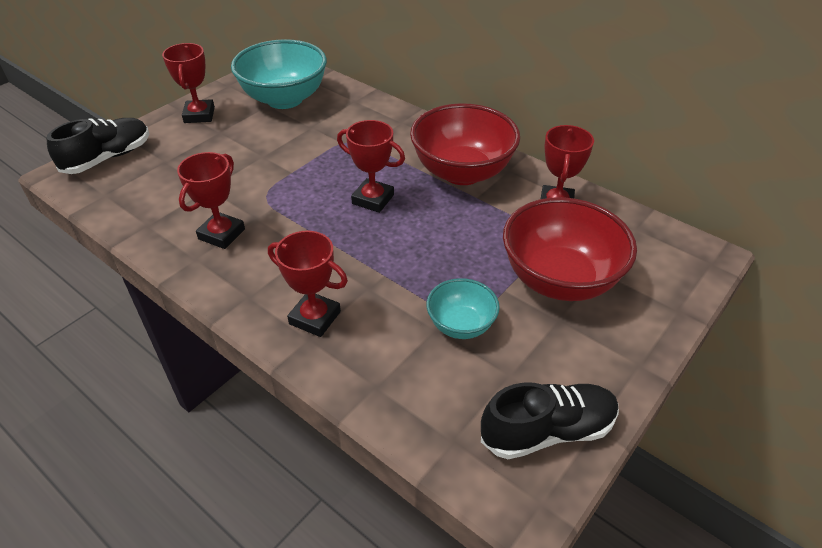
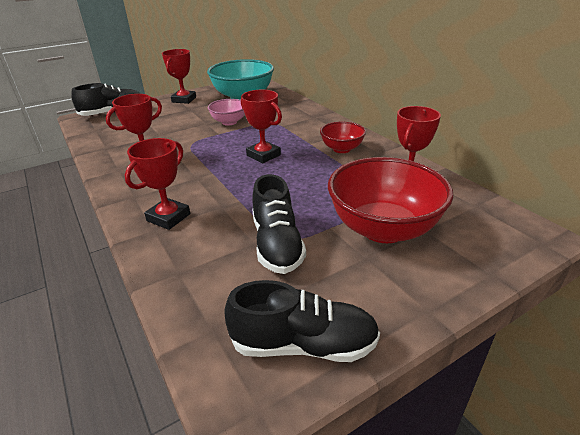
camera: 20 degrees right, 10 degrees down
(293, 149) = (229, 122): none -> pink bowl
(315, 318) = (168, 217): red trophy -> red trophy turned 75 degrees clockwise
(461, 325) = (277, 244): turquoise bowl -> black shoe
(462, 172) = (341, 149): red bowl -> red bowl, size x0.53

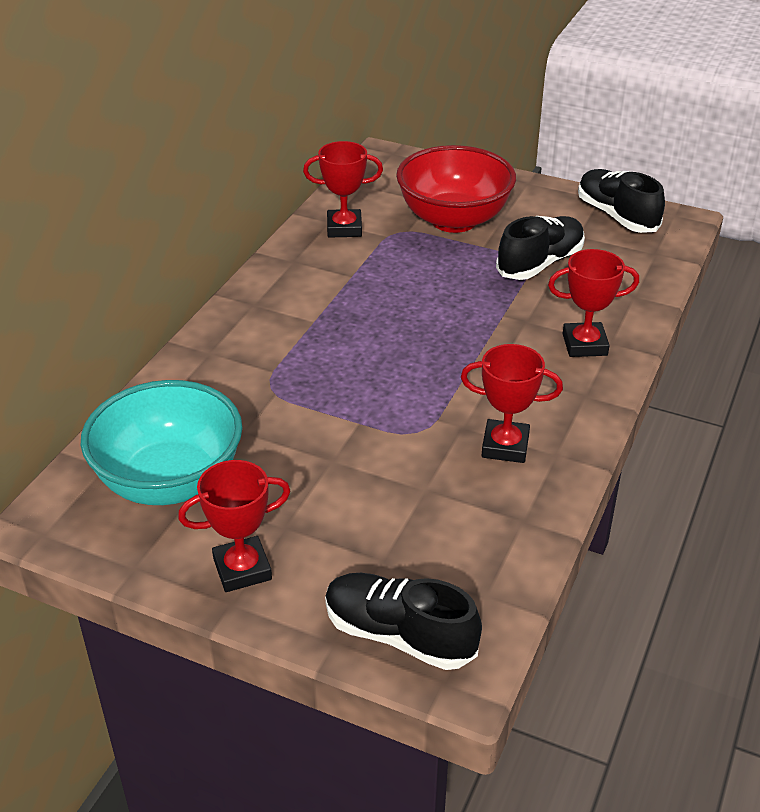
camera: 125 degrees left, 5 degrees up
(229, 122) = (306, 434): pink bowl -> none
(263, 155) = (386, 344): red trophy -> none
(341, 149) = (308, 290): red bowl -> none

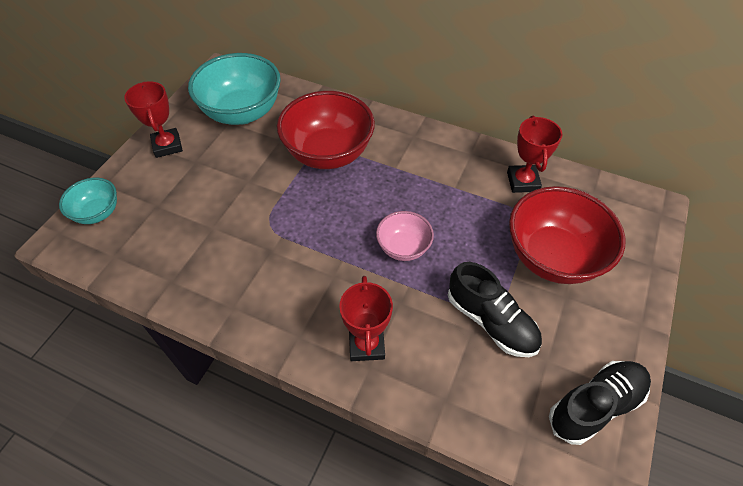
camera: 90 degrees right, 15 degrees up
(281, 381) = (328, 153): none -> red bowl
(399, 635) = (98, 213): black shoe -> turquoise bowl
(449, 317) = (403, 247): none -> pink bowl
(505, 446) = (246, 275): red trophy -> none

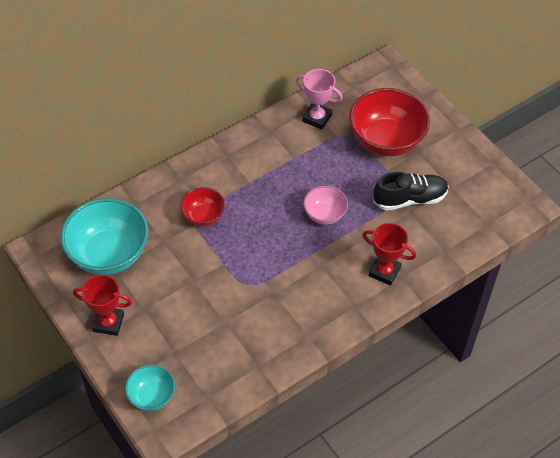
camera: 60 degrees left, 0 degrees up
(328, 153) = (203, 216): red bowl -> red bowl, size x0.53
(523, 182) = (317, 118): red trophy -> pink trophy
(595, 405) = (490, 183): black shoe -> none

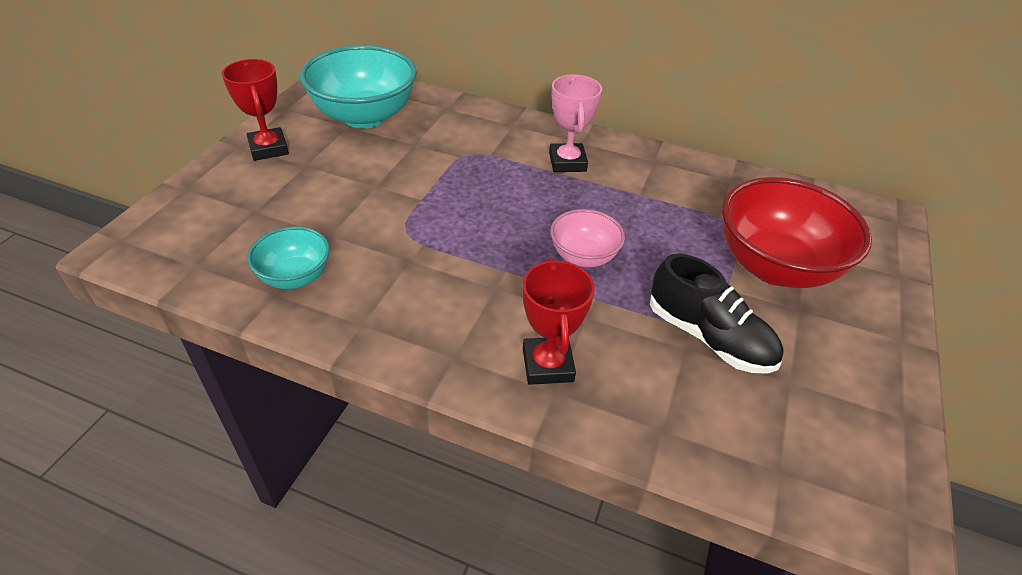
camera: 55 degrees right, 10 degrees down
(152, 396) = (175, 218): turquoise bowl -> turquoise bowl (295, 277)
(203, 216) = (476, 158): red bowl -> none
(317, 118) = (723, 189): pink trophy -> pink trophy (567, 162)

